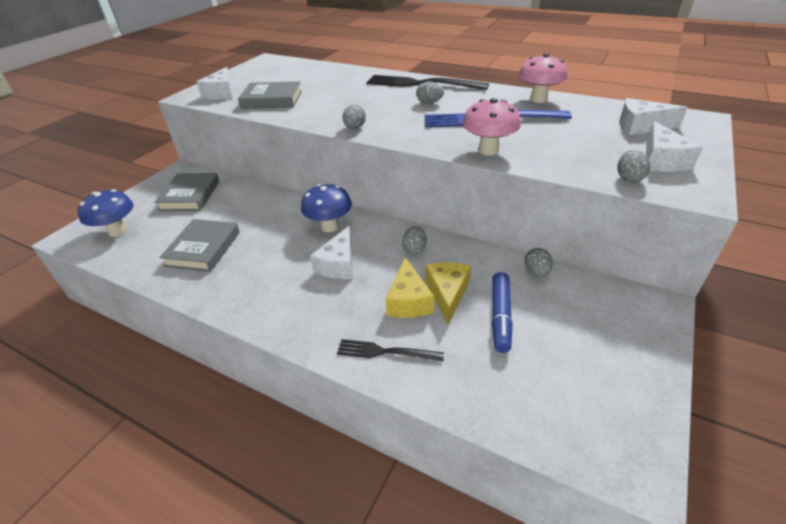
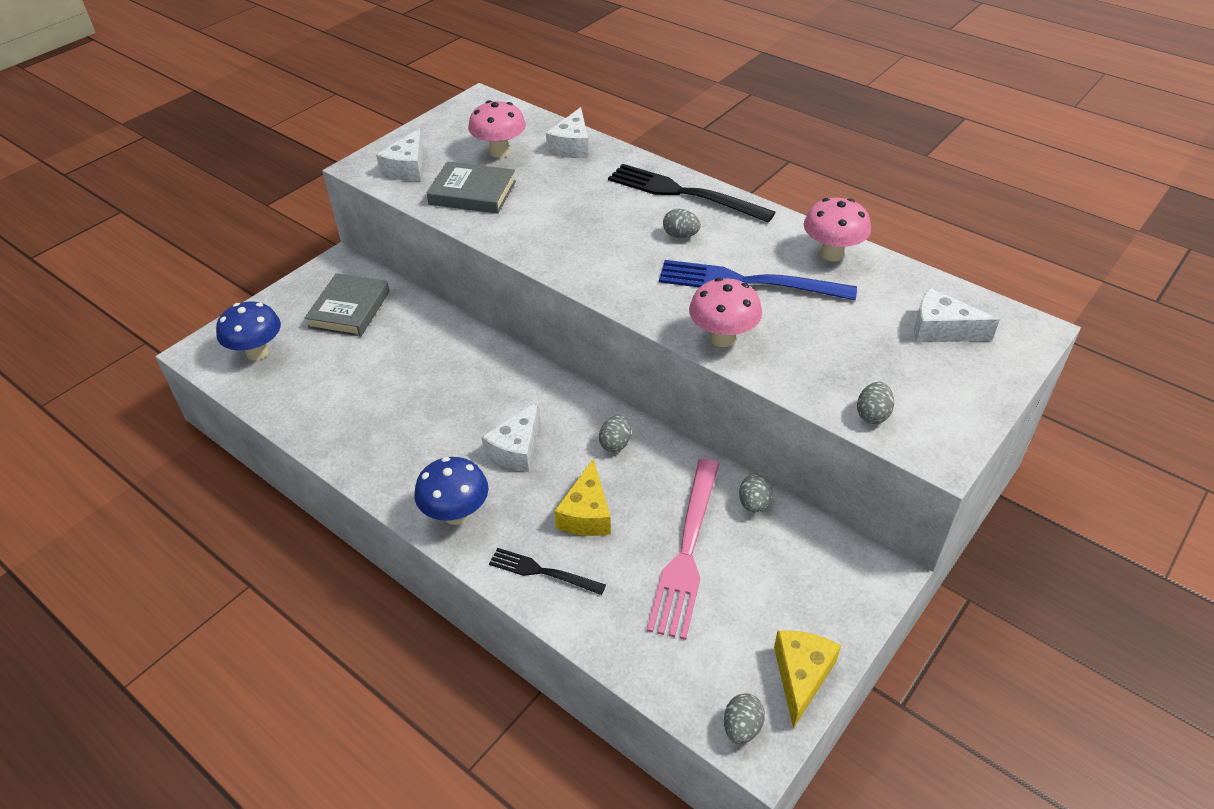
camera: 10 degrees right, 5 degrees up
(203, 248) = (359, 397): grey book -> none
(286, 79) = (499, 152): none -> pink mushroom
(329, 227) = (518, 391): blue mushroom -> blue mushroom (456, 514)
(355, 128) = (568, 268): grey egg -> grey egg (742, 727)
(447, 294) = (635, 513): yellow cheese -> yellow cheese (801, 676)
(500, 316) = (686, 553): blue marker -> pink fork
(661, 160) = (930, 393): white cheese -> white cheese (572, 146)

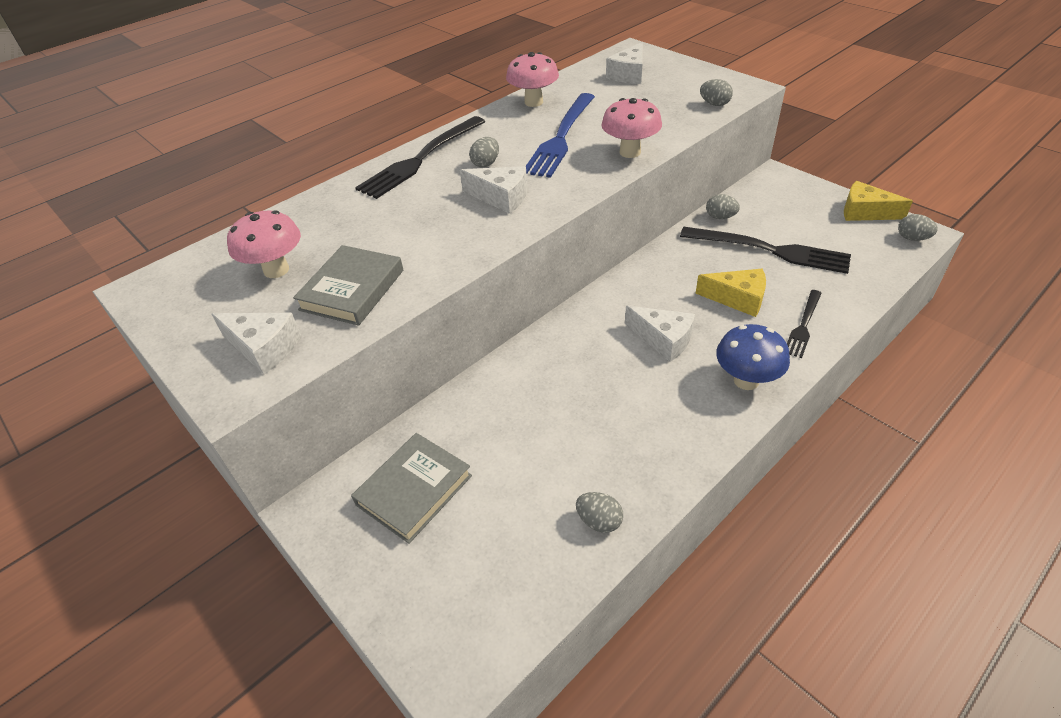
camera: 80 degrees left, 0 degrees up
(257, 352) = (474, 594): blue mushroom -> none
(349, 309) = (414, 490): grey book -> grey book turned 75 degrees counterclockwise
(572, 146) = (298, 219): white cheese -> white cheese (501, 197)
(615, 443) = (658, 280): grey egg -> grey egg (599, 521)
(686, 553) = (771, 250): pink fork -> black fork

